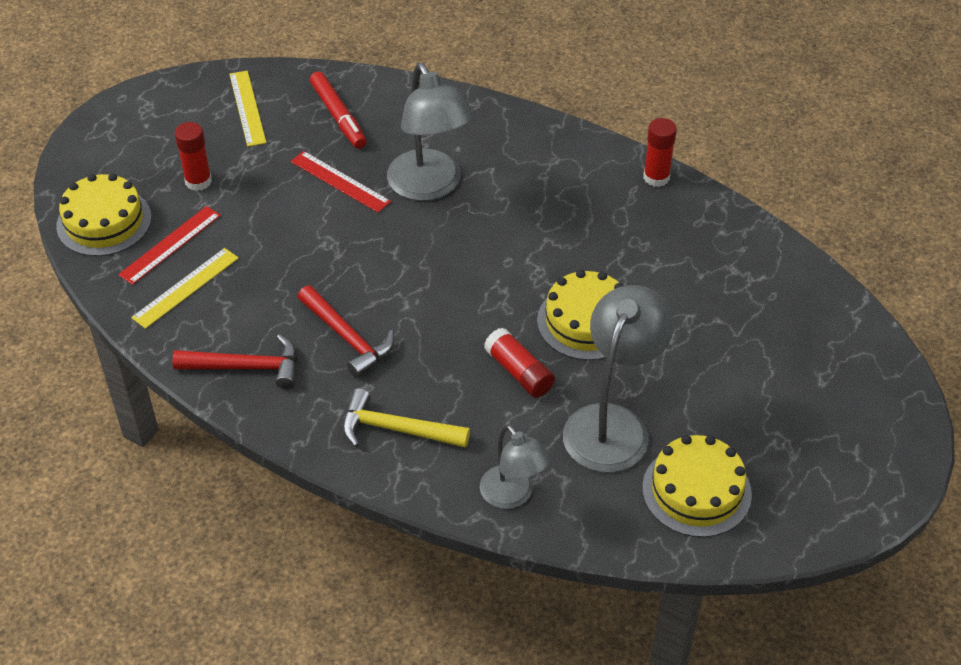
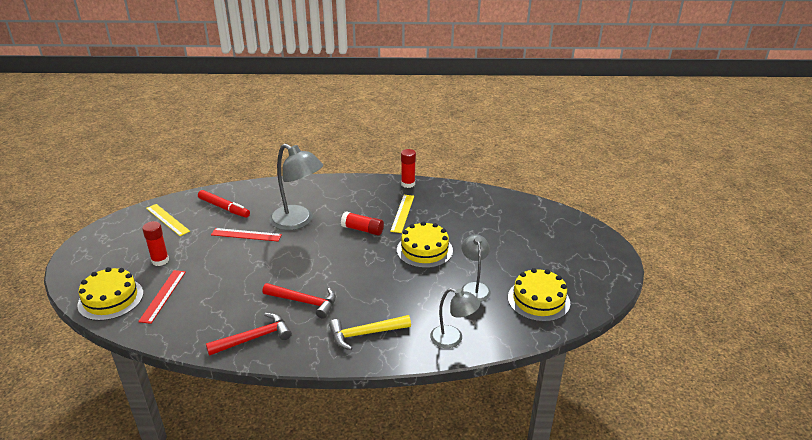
camera: 30 degrees left, 15 degrees down
(186, 287) = (187, 313): yellow ruler -> yellow ruler (402, 213)
(519, 372) = (409, 283): red glue stick -> red glue stick (362, 230)
(612, 423) = (474, 287): grey lamp -> grey lamp, size x0.60

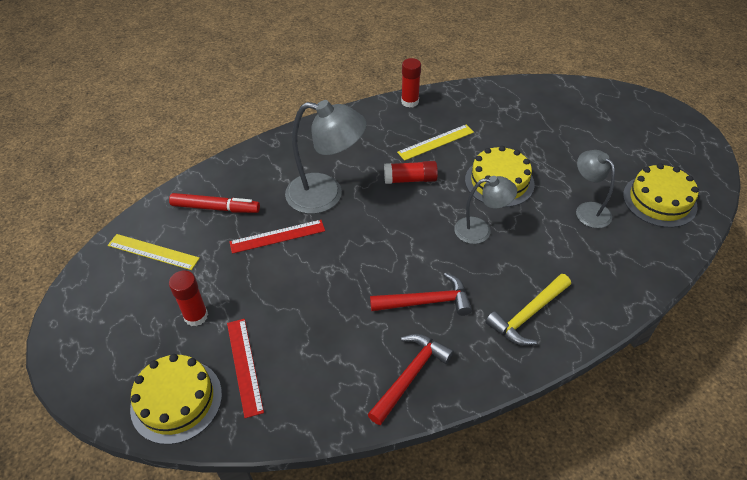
camera: 25 degrees left, 15 degrees up
(402, 213) = (436, 142): yellow ruler -> yellow ruler turned 75 degrees clockwise
(453, 339) = (620, 282): grey lamp -> grey lamp (480, 230)

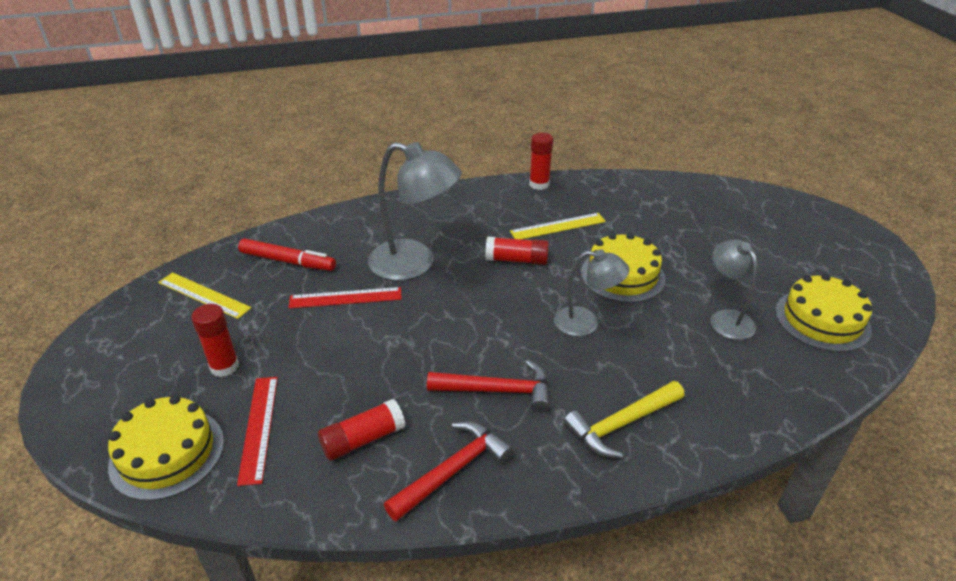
camera: 10 degrees right, 10 degrees down
(332, 361) = (363, 439): none -> red glue stick

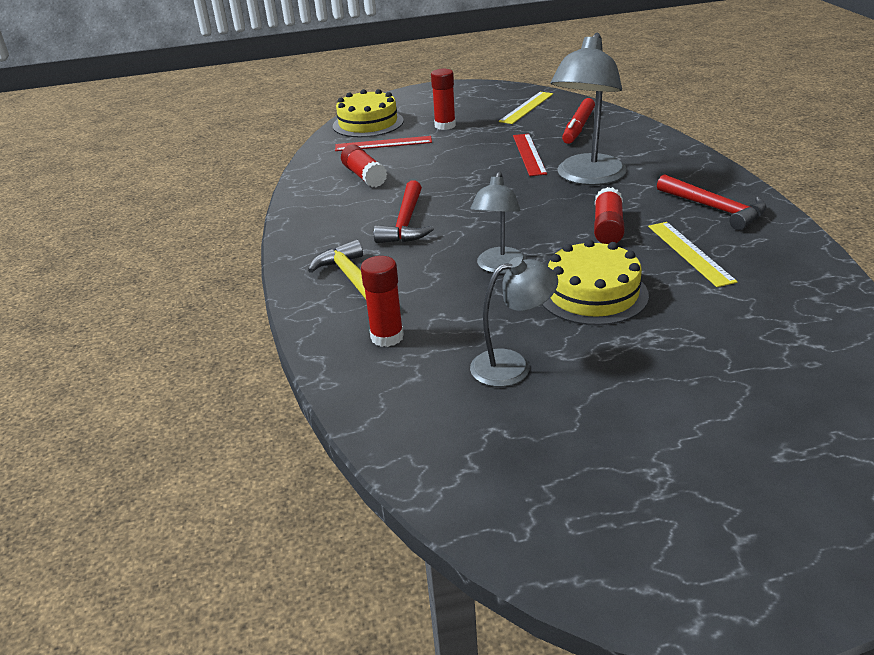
camera: 95 degrees right, 5 degrees down
(453, 470) = (326, 209): red hammer -> red hammer (715, 209)
(539, 184) = (794, 240): red glue stick -> red glue stick (387, 337)
(822, 320) = (513, 456): yellow cake -> none

